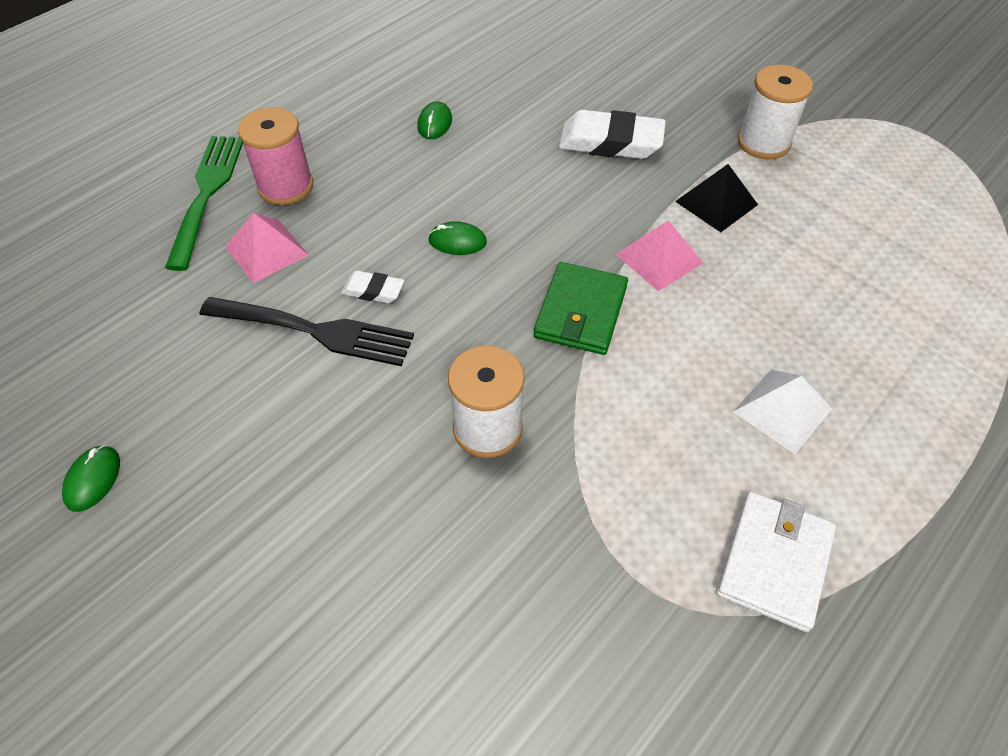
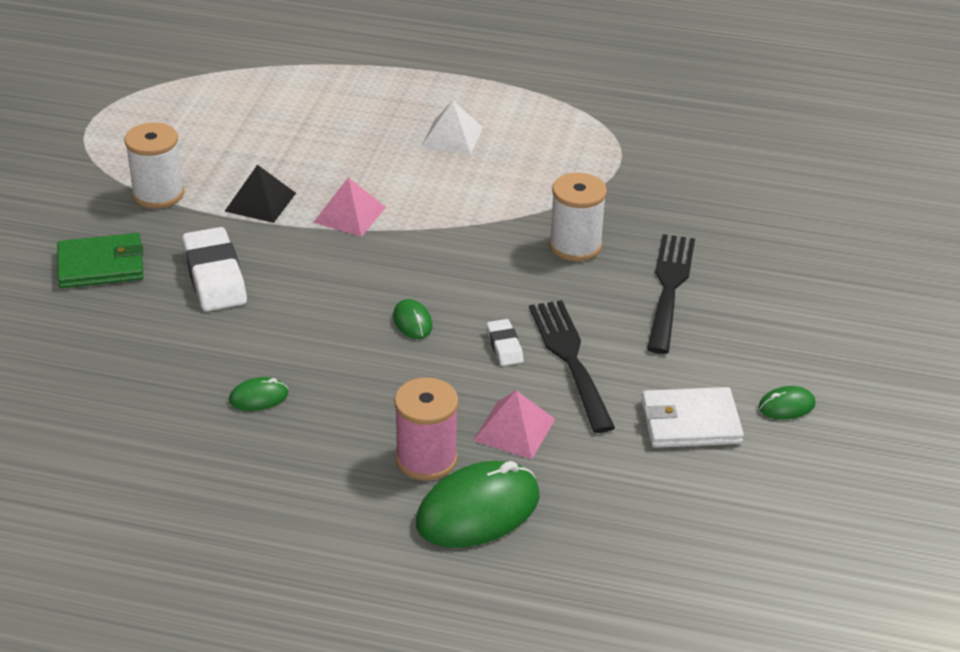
camera: 120 degrees left, 15 degrees down
(207, 194) = (478, 510): green fork -> green mouse
(350, 482) = (669, 288): none -> black fork
(580, 312) = (437, 236): green wallet -> green wallet (101, 265)
(774, 562) = (563, 122): white wallet -> white wallet (690, 422)

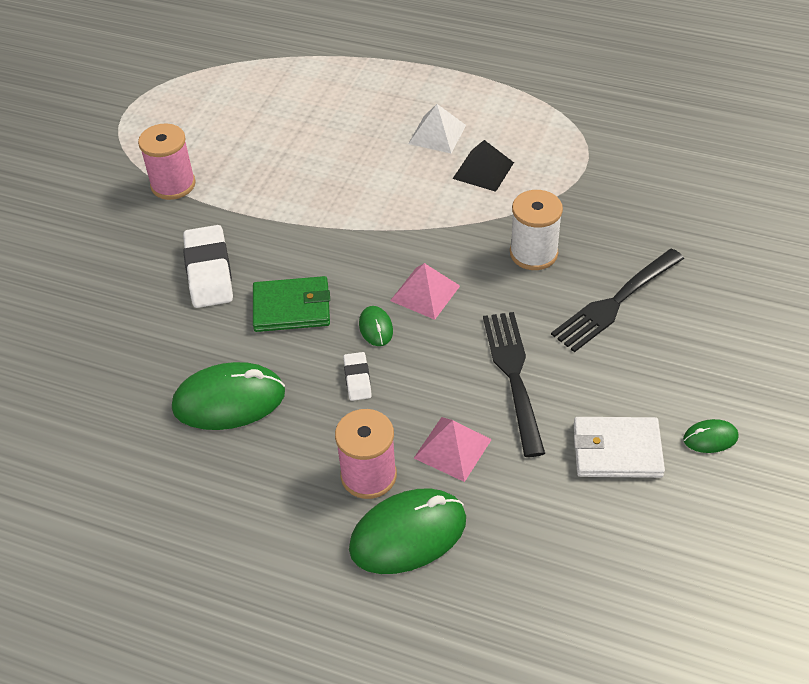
camera: 10 degrees right, 10 degrees up
(101, 265) = (114, 256): green wallet -> green wallet (292, 307)
(158, 194) = (173, 185): white spool -> pink spool
(258, 397) = (229, 400): green mouse -> green mouse, size x2.12
(260, 202) = (259, 196): black pyramid -> black pyramid (483, 170)
(349, 214) = (335, 212): pink pyramid -> pink pyramid (425, 293)
(504, 346) = (455, 358): white eraser -> white eraser (357, 379)
(669, 288) = (615, 302): black fork -> black fork turned 150 degrees counterclockwise

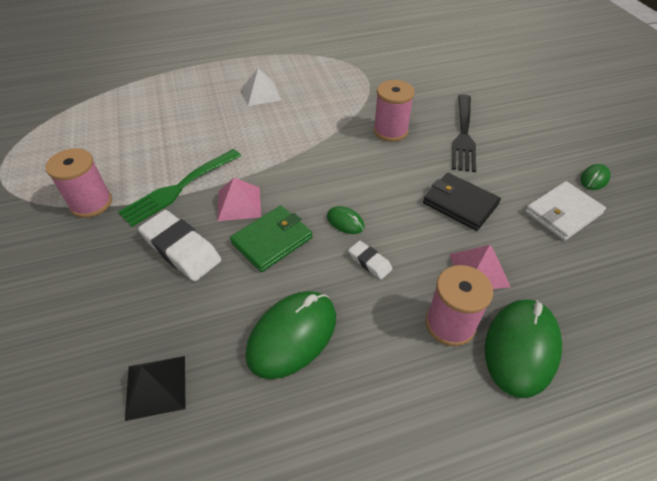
camera: 40 degrees left, 0 degrees up
(257, 208) = (179, 188): none -> green fork
(425, 293) = (352, 184): pink pyramid -> pink pyramid (239, 203)
(483, 170) = (311, 101): black pyramid -> black pyramid (156, 387)
(513, 375) = (460, 203): black fork -> black wallet
(533, 253) = (390, 131): white spool -> pink spool

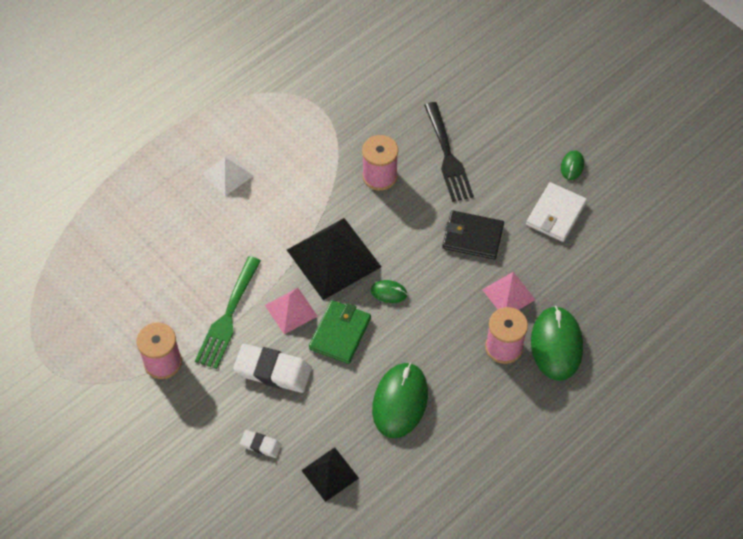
camera: 25 degrees left, 10 degrees up
(309, 176) = (333, 258): none -> black pyramid
(369, 262) = (425, 321): white eraser -> white eraser (260, 445)

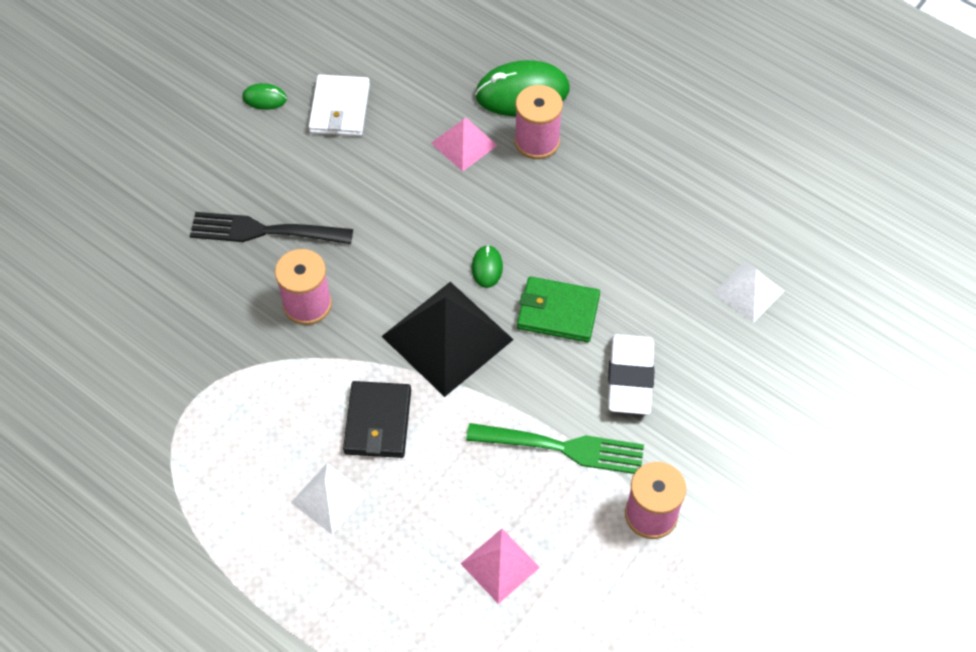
camera: 100 degrees left, 0 degrees up
(260, 445) = (734, 372): white eraser -> none
(291, 310) = (537, 374): pink pyramid -> pink pyramid (500, 565)
(330, 474) = (749, 292): black pyramid -> white pyramid
(400, 401) = (635, 234): green mouse -> none
(447, 156) = (264, 231): black fork -> black fork turned 150 degrees counterclockwise
(472, 237) = (387, 189): black wallet -> black wallet (378, 422)
(555, 214) = (339, 108): white wallet -> white wallet turned 75 degrees clockwise

